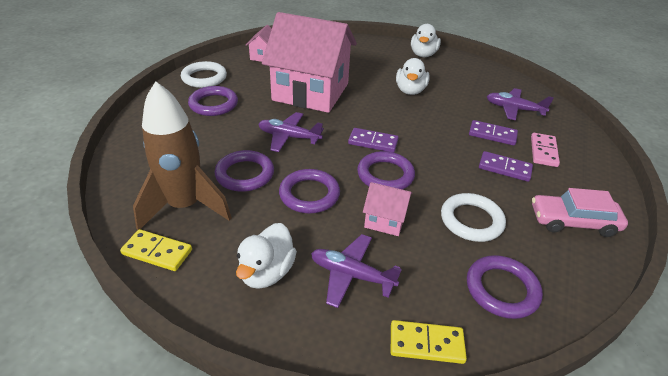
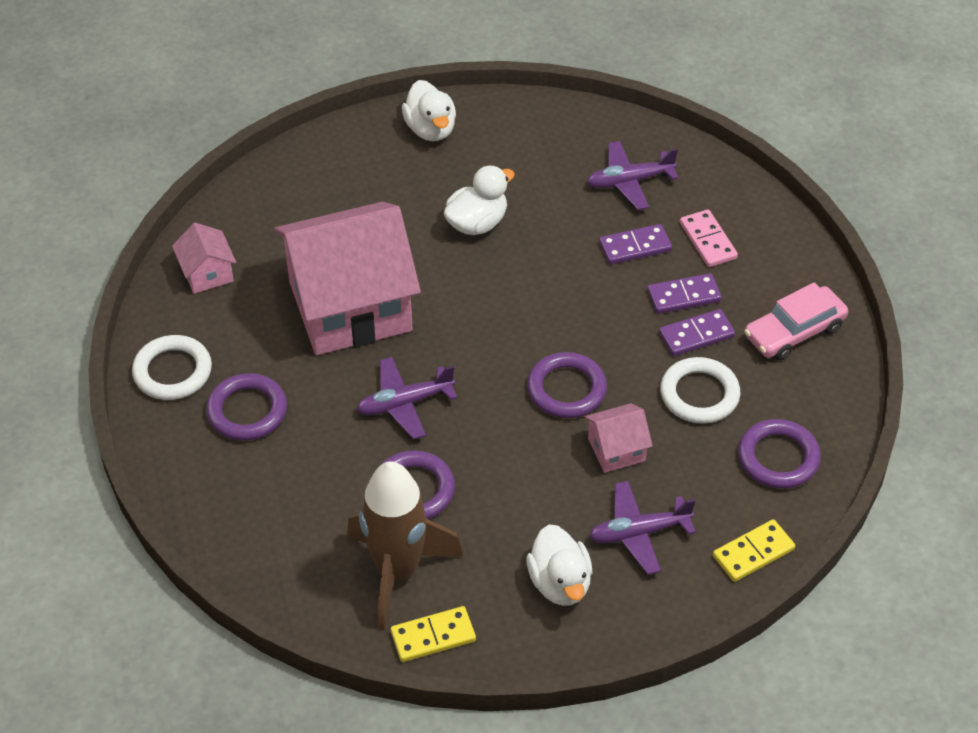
camera: 35 degrees left, 10 degrees up
(309, 194) = (511, 469): purple ring -> none
(373, 142) = (510, 347): purple domino -> purple domino (696, 335)
(410, 91) = (477, 223): white duck -> white duck turned 105 degrees counterclockwise

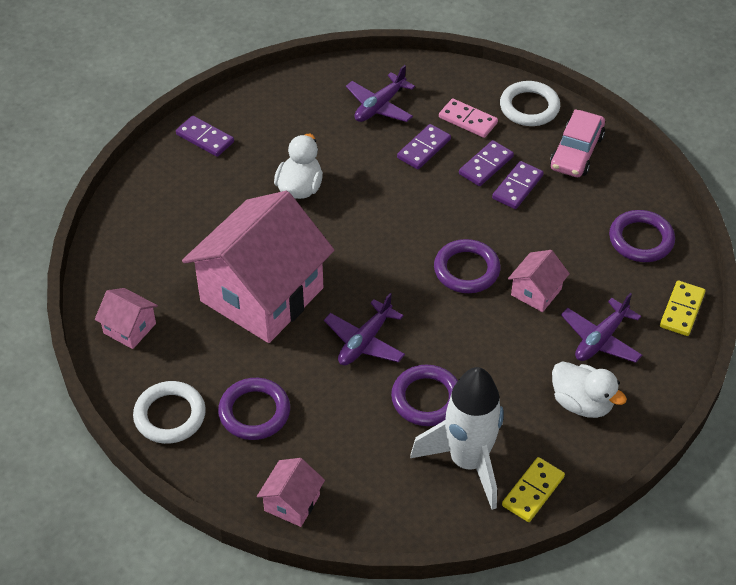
camera: 35 degrees left, 0 degrees up
(207, 512) = (292, 502): none -> pink house
(397, 572) = (468, 462): brown rocket -> white rocket
(430, 129) = (205, 138): white duck -> purple domino
(699, 394) = (555, 225): white ring -> white ring (529, 107)

